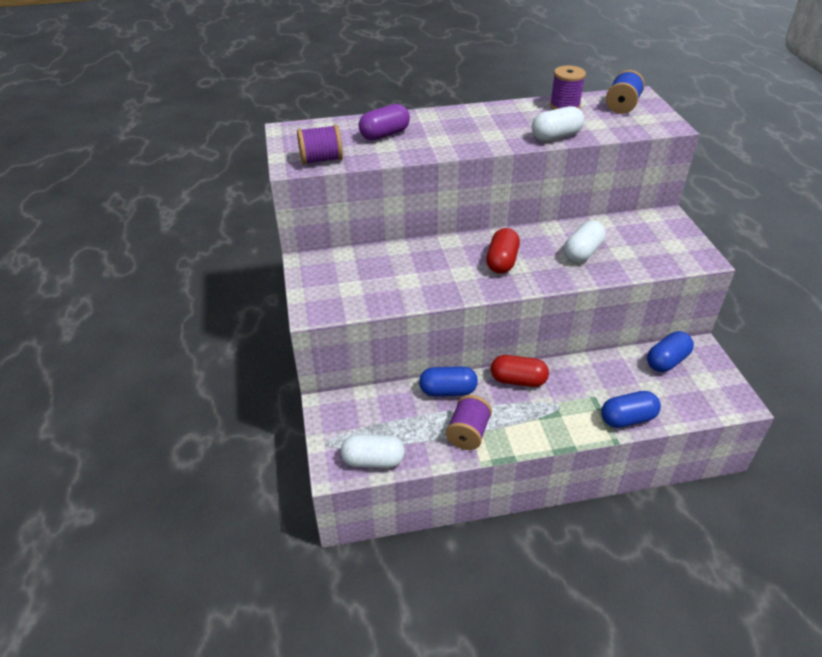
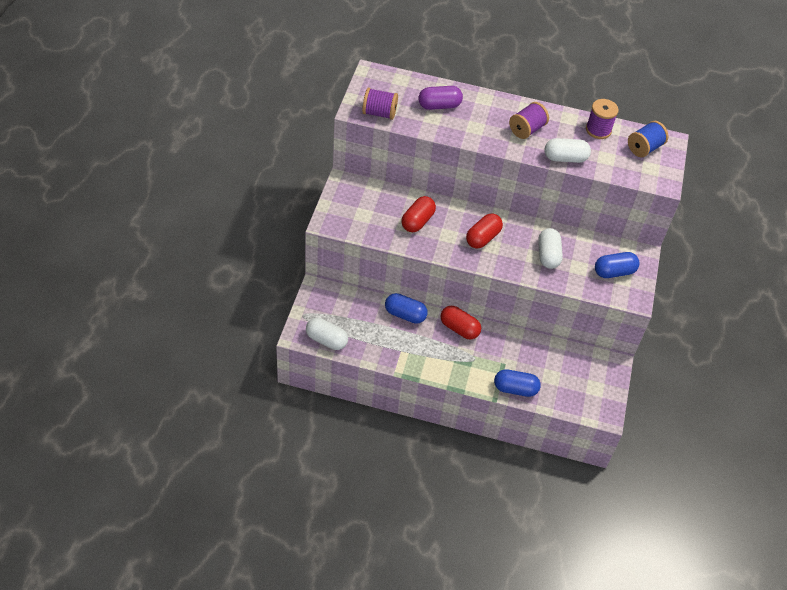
camera: 20 degrees right, 10 degrees up
(418, 272) = (417, 221): none -> red capsule
(468, 433) = (399, 350): purple spool -> purple spool (526, 129)
(582, 252) = (548, 255): white capsule -> white capsule turned 60 degrees counterclockwise
(667, 361) = (579, 362): blue capsule -> blue capsule (614, 272)

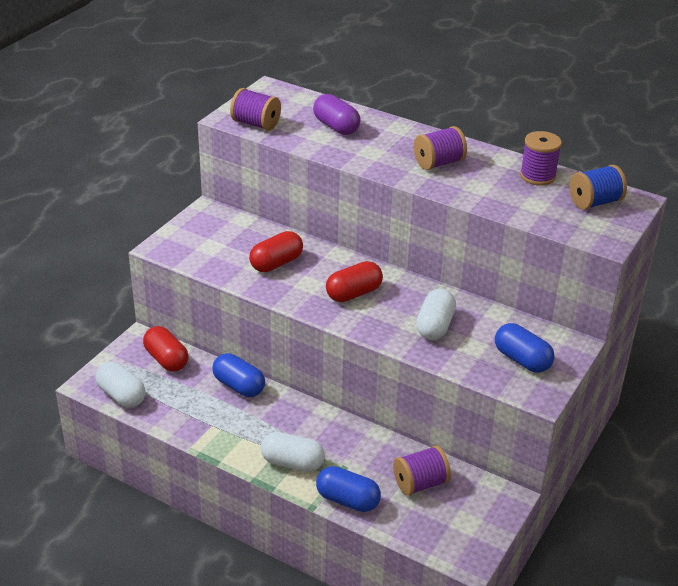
camera: 20 degrees right, 15 degrees down
(439, 106) = (336, 127): purple capsule -> purple capsule turned 45 degrees clockwise
(459, 328) = (303, 414): red capsule -> red capsule (166, 359)
(556, 365) = (420, 483): none -> purple spool
(565, 158) = (476, 197): white capsule -> white capsule (292, 463)
(614, 272) = (522, 360): blue capsule -> blue capsule turned 45 degrees clockwise

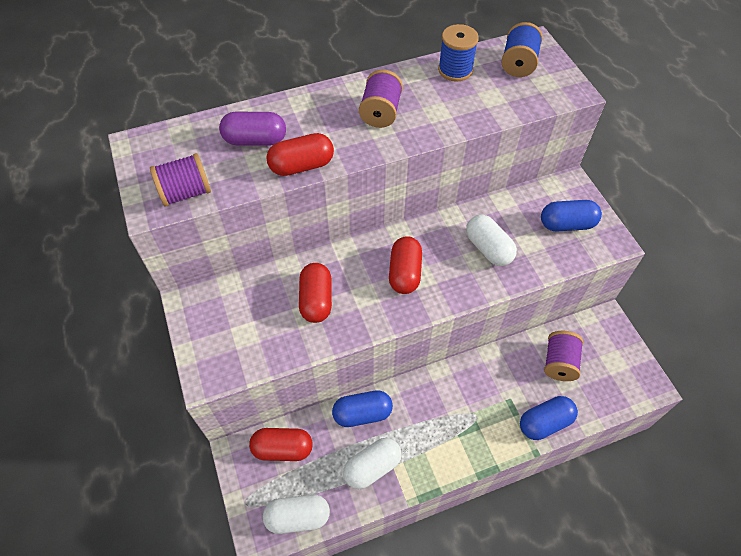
camera: 50 degrees left, 20 degrees up
(292, 463) = (479, 434): white capsule -> white capsule (372, 467)
(340, 154) = (301, 166): none -> red capsule
(537, 176) = (455, 70): purple spool -> blue spool

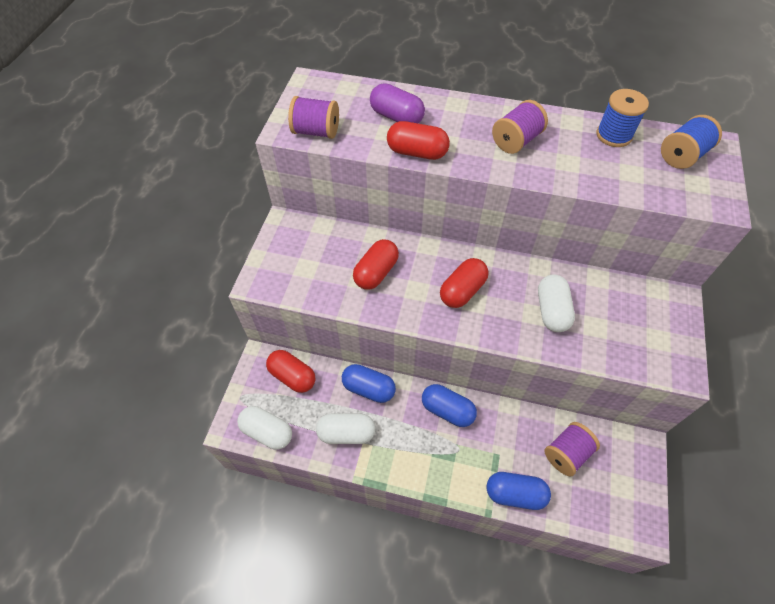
camera: 35 degrees right, 0 degrees up
(567, 224) = (645, 330): blue capsule -> blue capsule (447, 410)

